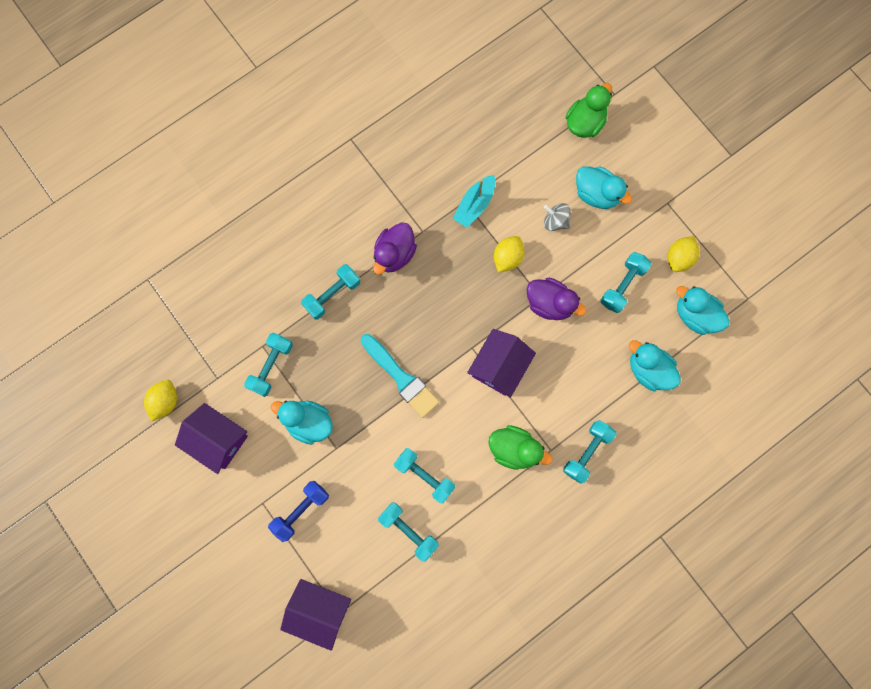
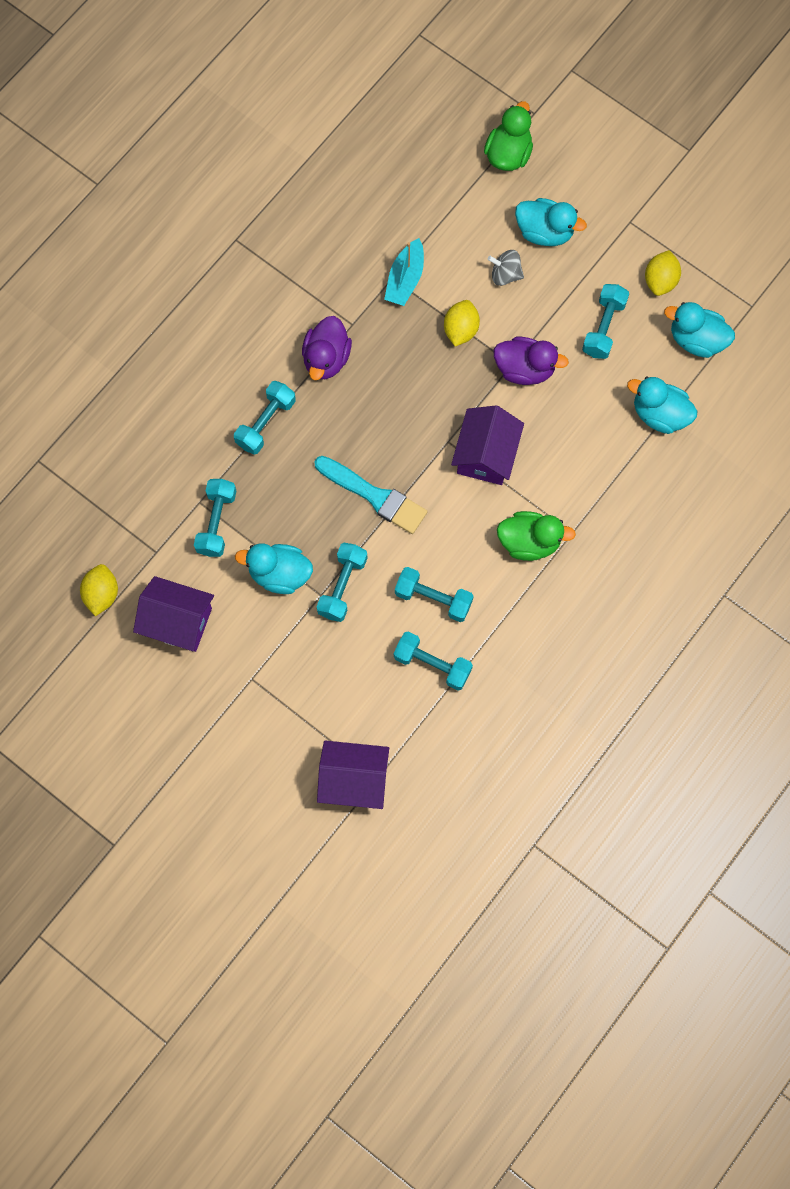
camera: 15 degrees left, 5 degrees down
(301, 510) = (299, 675): blue dumbbell -> none
(587, 452) = (614, 524): turquoise dumbbell -> turquoise dumbbell (342, 586)

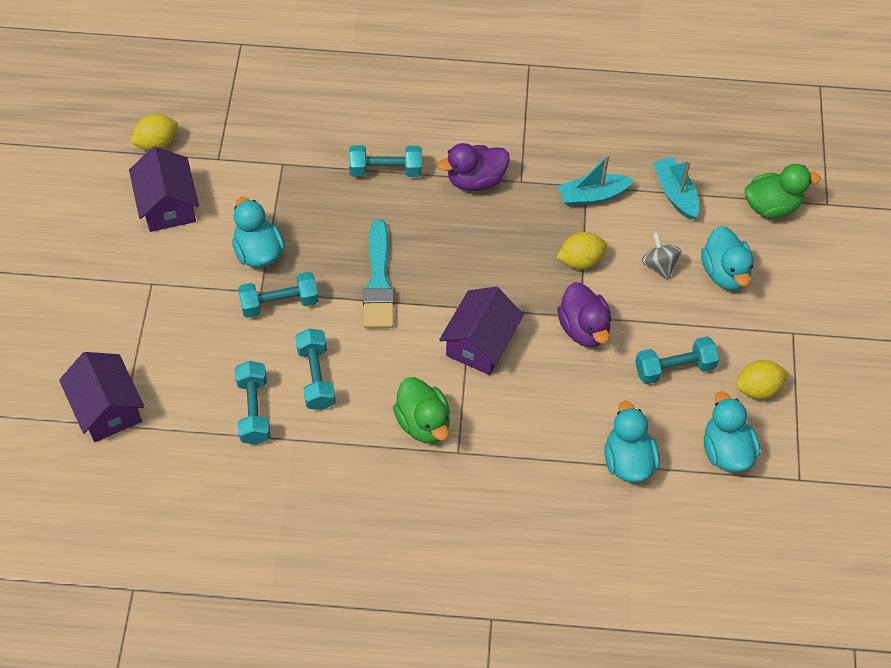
camera: 55 degrees right, 15 degrees down
(216, 522) = (273, 185): turquoise dumbbell -> none
(447, 216) = (675, 193): none -> turquoise boat
(486, 454) = (480, 343): purple house -> purple house turned 45 degrees counterclockwise

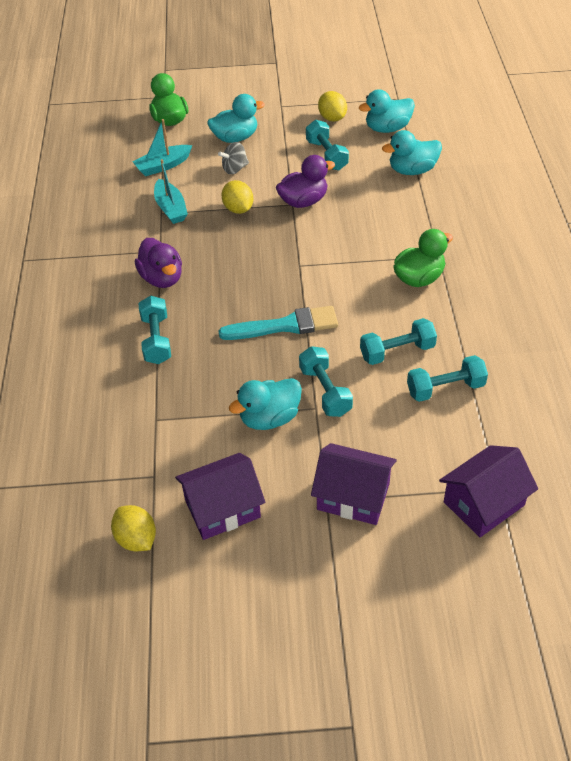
camera: 95 degrees left, 10 degrees down
(480, 343) = (333, 255): purple house -> purple house (353, 496)

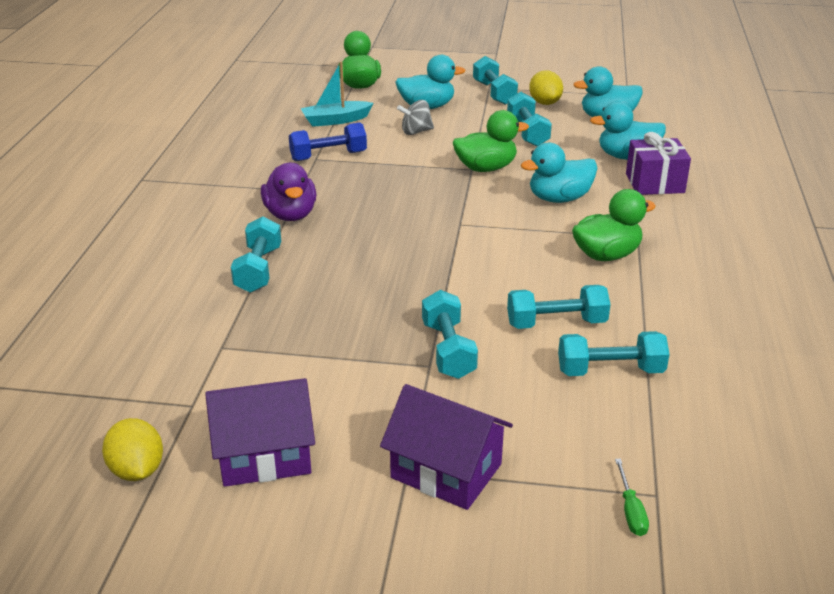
camera: 10 degrees right, 15 degrees down
(171, 208) = (328, 156): turquoise boat -> blue dumbbell
(238, 209) = (406, 166): yellow lemon -> none
(269, 418) = (365, 367): turquoise duck -> turquoise duck (559, 198)
(285, 326) = (421, 278): turquoise brush -> none
(287, 112) = (494, 93): none -> turquoise dumbbell
(303, 201) = (486, 168): purple duck -> green duck
(440, 196) = (654, 183): none -> purple gift
(484, 503) = (630, 511): purple house -> green screwdriver

